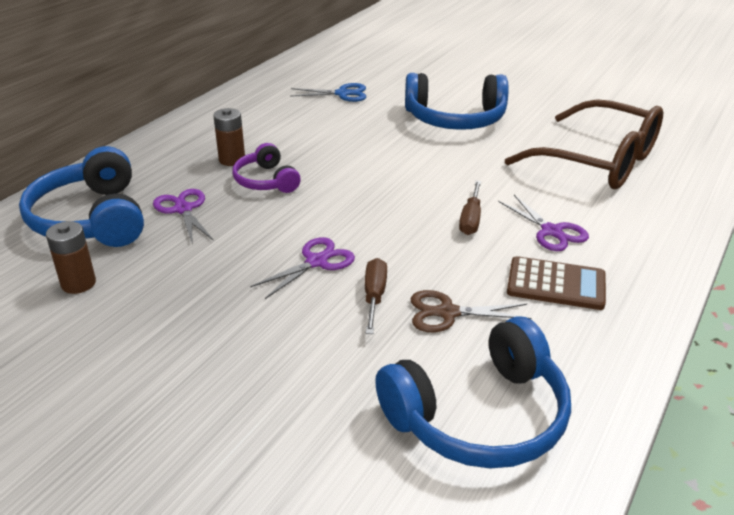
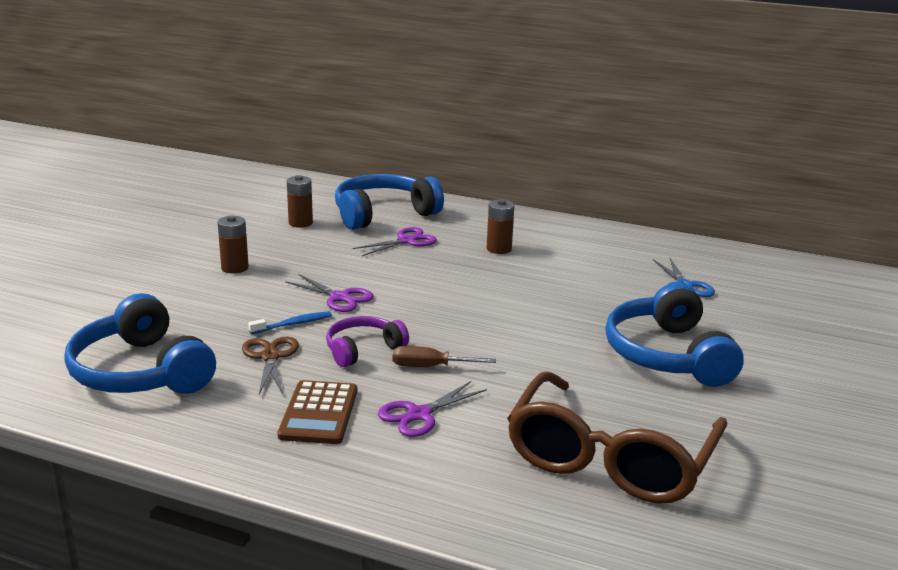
camera: 80 degrees right, 10 degrees down
(202, 342) = (235, 268): none -> brown battery
(266, 181) = (467, 266): purple headphones -> purple headphones (363, 350)
(374, 296) = (293, 324): brown screwdriver -> blue toothbrush

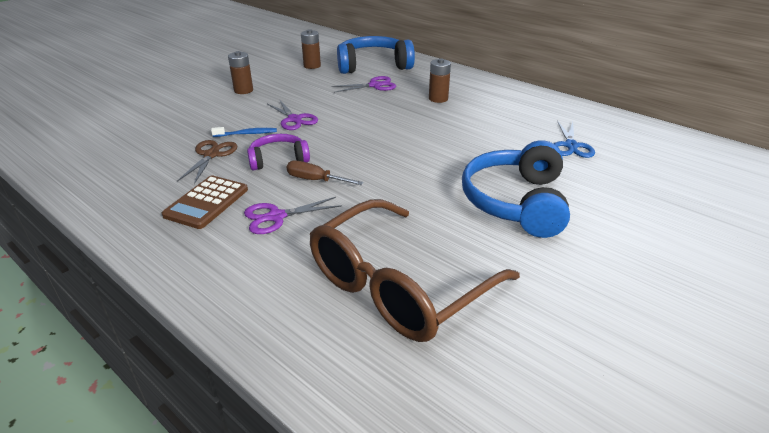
camera: 20 degrees right, 10 degrees up
(141, 372) = (122, 152): blue headphones -> none

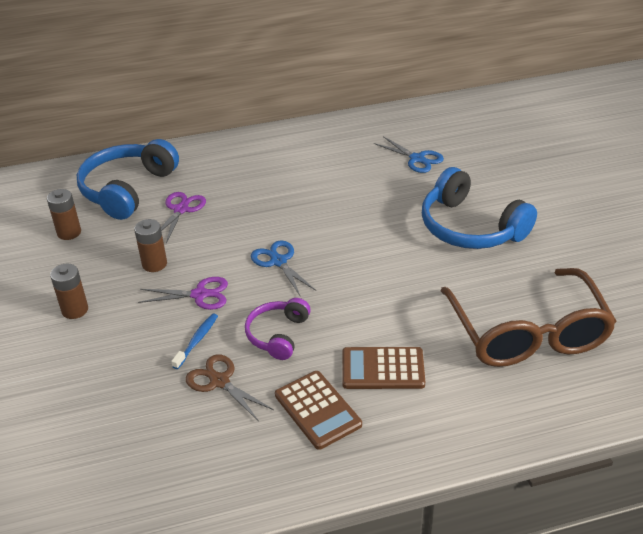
camera: 55 degrees left, 5 degrees up
(276, 217) = (383, 369): purple scissors -> brown calculator
(315, 180) = (341, 323): brown screwdriver -> none
(360, 133) = (278, 261): none -> blue scissors
(438, 99) = (259, 184): brown battery -> brown battery (154, 264)

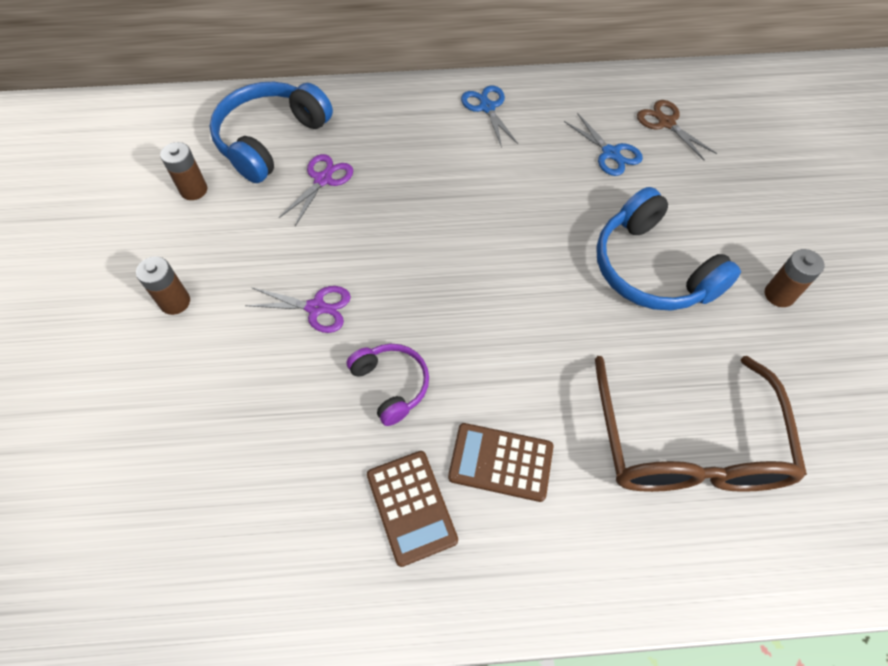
camera: 10 degrees right, 20 degrees up
(154, 264) = (276, 253): brown battery -> brown battery (779, 295)
(197, 340) = (298, 374): blue toothbrush -> none
(219, 381) = (310, 440): brown scissors -> brown scissors (666, 123)
(278, 261) = (415, 276): blue scissors -> blue scissors (487, 107)
(278, 335) = (391, 385): purple headphones -> purple headphones turned 120 degrees clockwise

